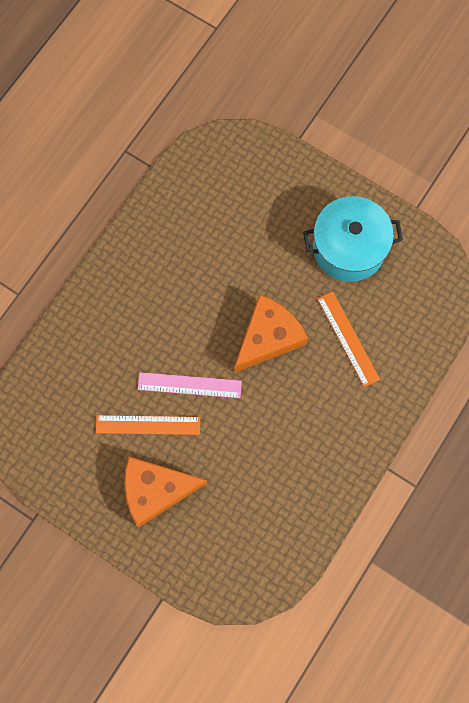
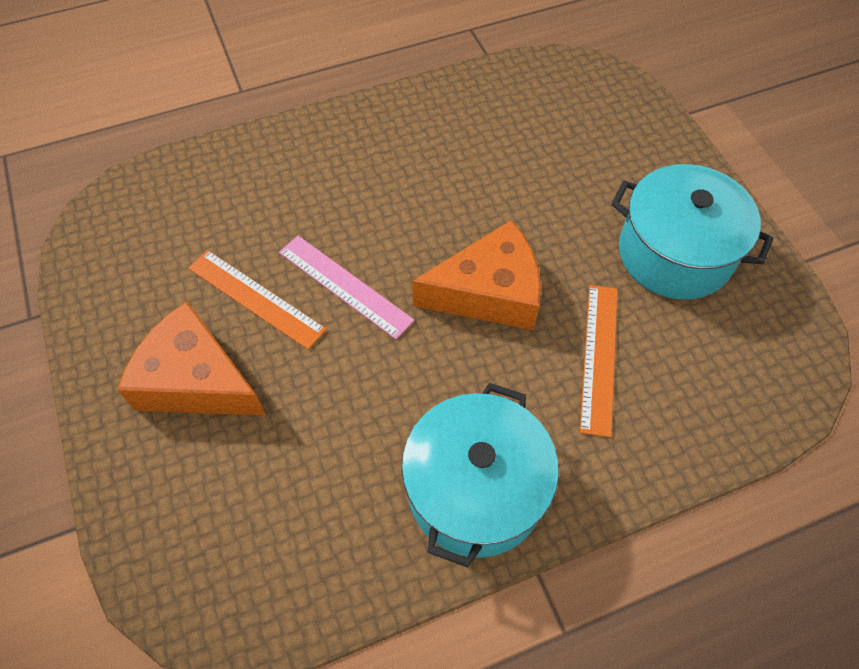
camera: 35 degrees right, 15 degrees down
(335, 449) = (475, 490): none -> turquoise pot

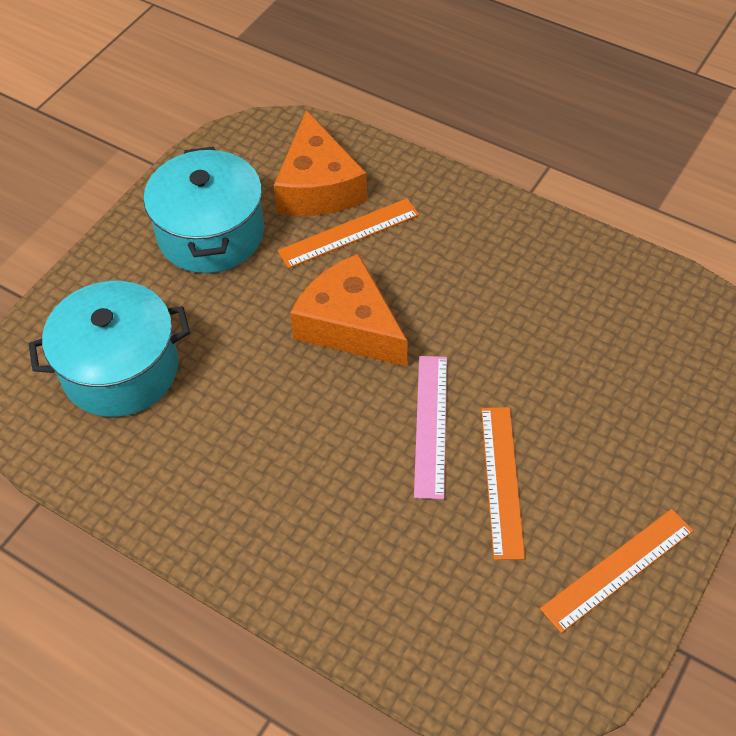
camera: 125 degrees left, 5 degrees down
(120, 319) = (618, 569): none -> orange ruler
(196, 380) = (606, 464): orange cheese -> orange cheese (318, 186)
(475, 490) = (512, 245): turquoise pot -> turquoise pot (120, 369)

